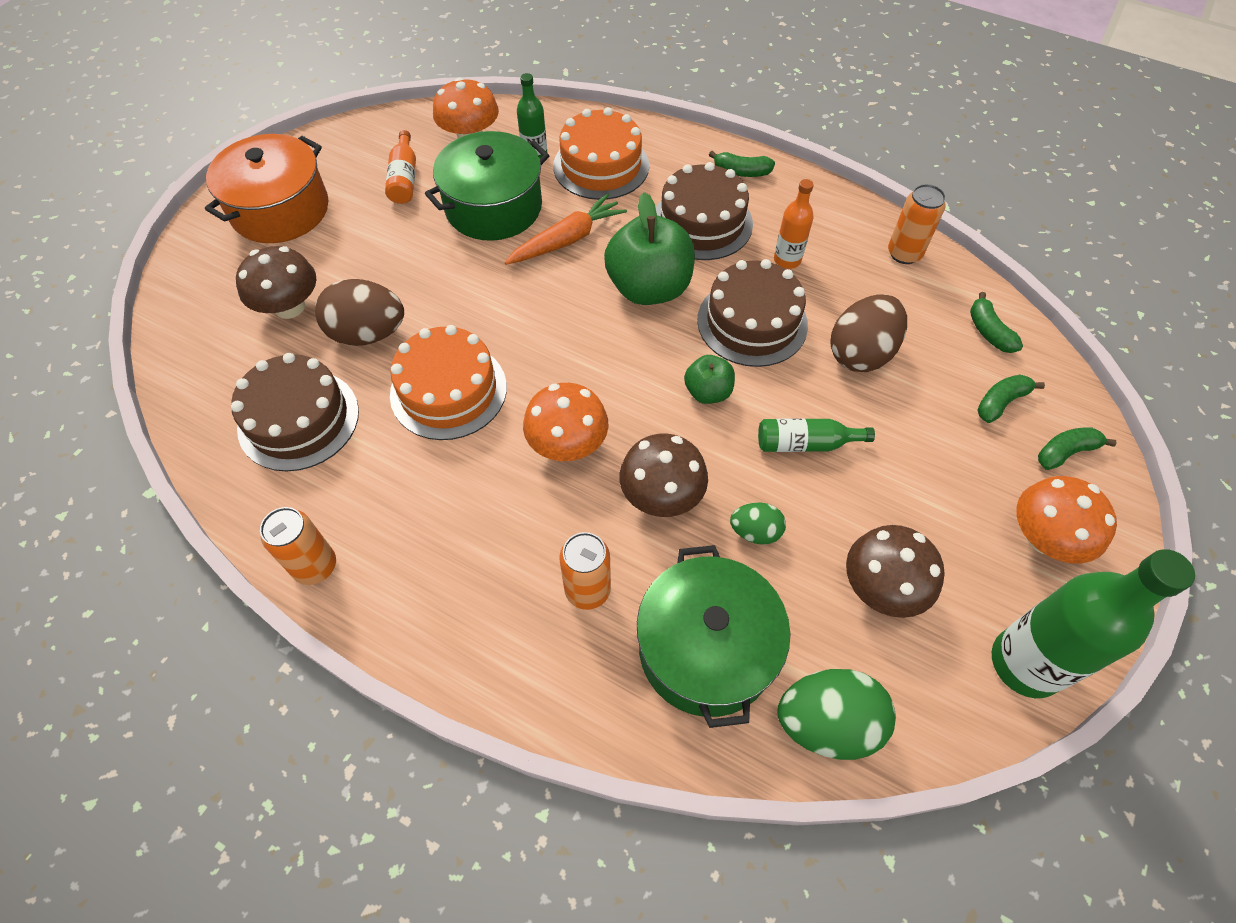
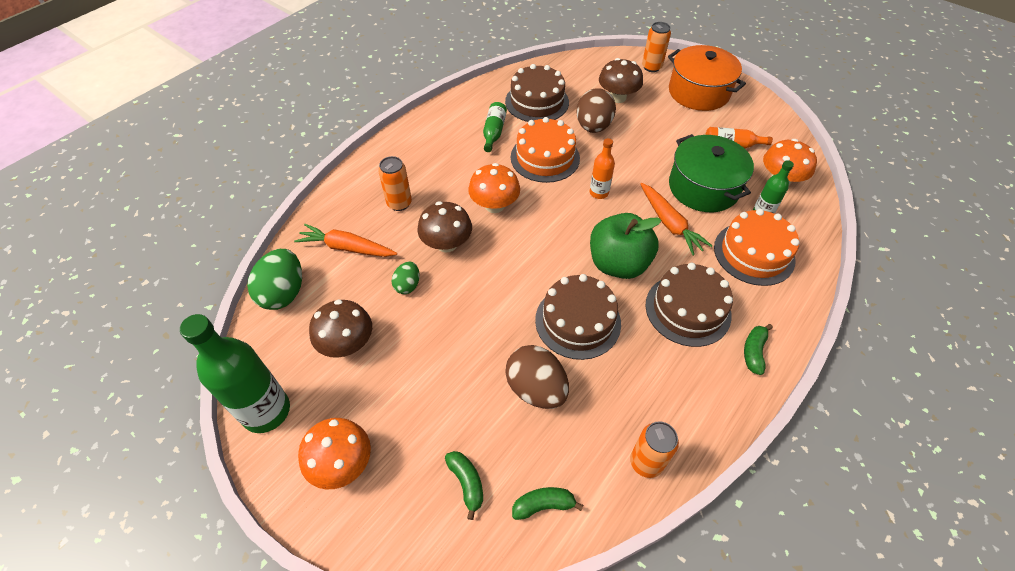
camera: 100 degrees right, 5 degrees down
(315, 566) = (448, 108): orange can -> orange can (651, 67)
(706, 649) = (346, 248): green pot -> orange carrot
(708, 392) = (518, 281): green apple -> none
(787, 260) = (642, 361): orange bottle -> orange bottle (599, 193)
(805, 443) = (463, 329): green bottle -> green bottle (494, 132)
(1065, 452) = (406, 517): green banana -> none

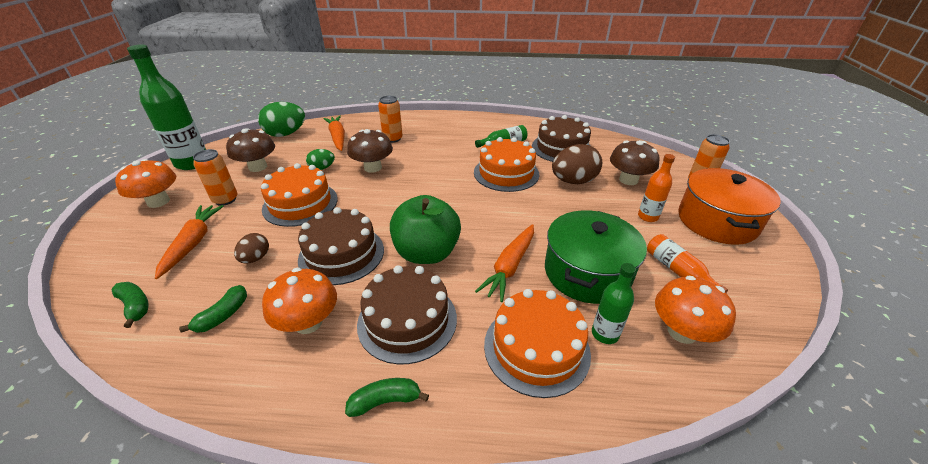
camera: 55 degrees right, 15 degrees down
(466, 326) = (300, 203): none -> orange cake
(467, 439) = (193, 243): none -> orange carrot
(467, 483) = (151, 258): green banana -> green banana (223, 315)
(494, 205) = (429, 171): orange mushroom -> orange mushroom (308, 322)
(536, 389) = (256, 258): brown egg -> brown egg, size x0.55
(599, 193) = (499, 212): orange bottle -> orange bottle (648, 217)
(646, 462) = (196, 358): orange can -> orange can (225, 200)

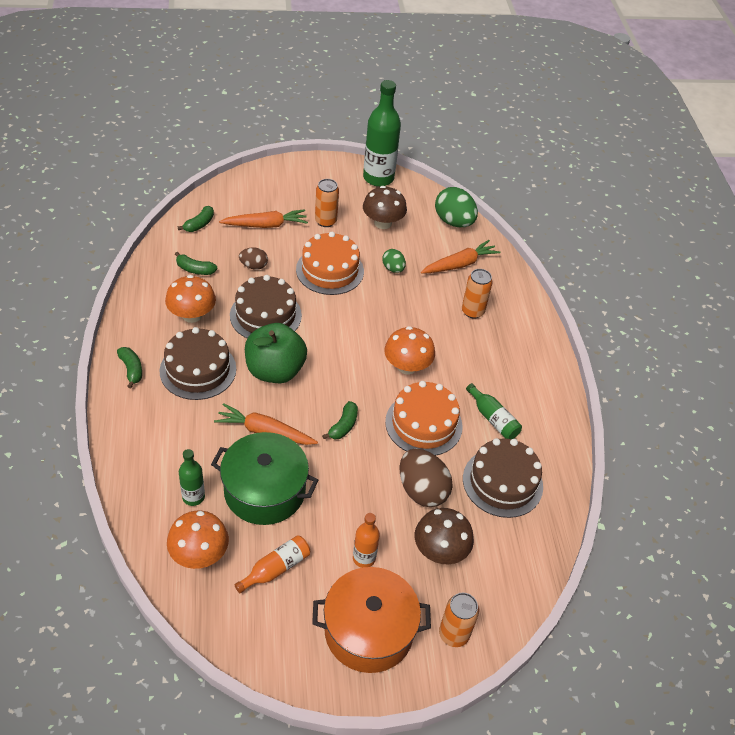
camera: 75 degrees right, 10 degrees up
(158, 201) = (314, 183): orange mushroom -> orange mushroom (407, 366)
(373, 167) = (404, 307): brown mushroom -> none
(505, 214) = (343, 426): none -> green banana
(536, 348) = (177, 450): orange cake -> none

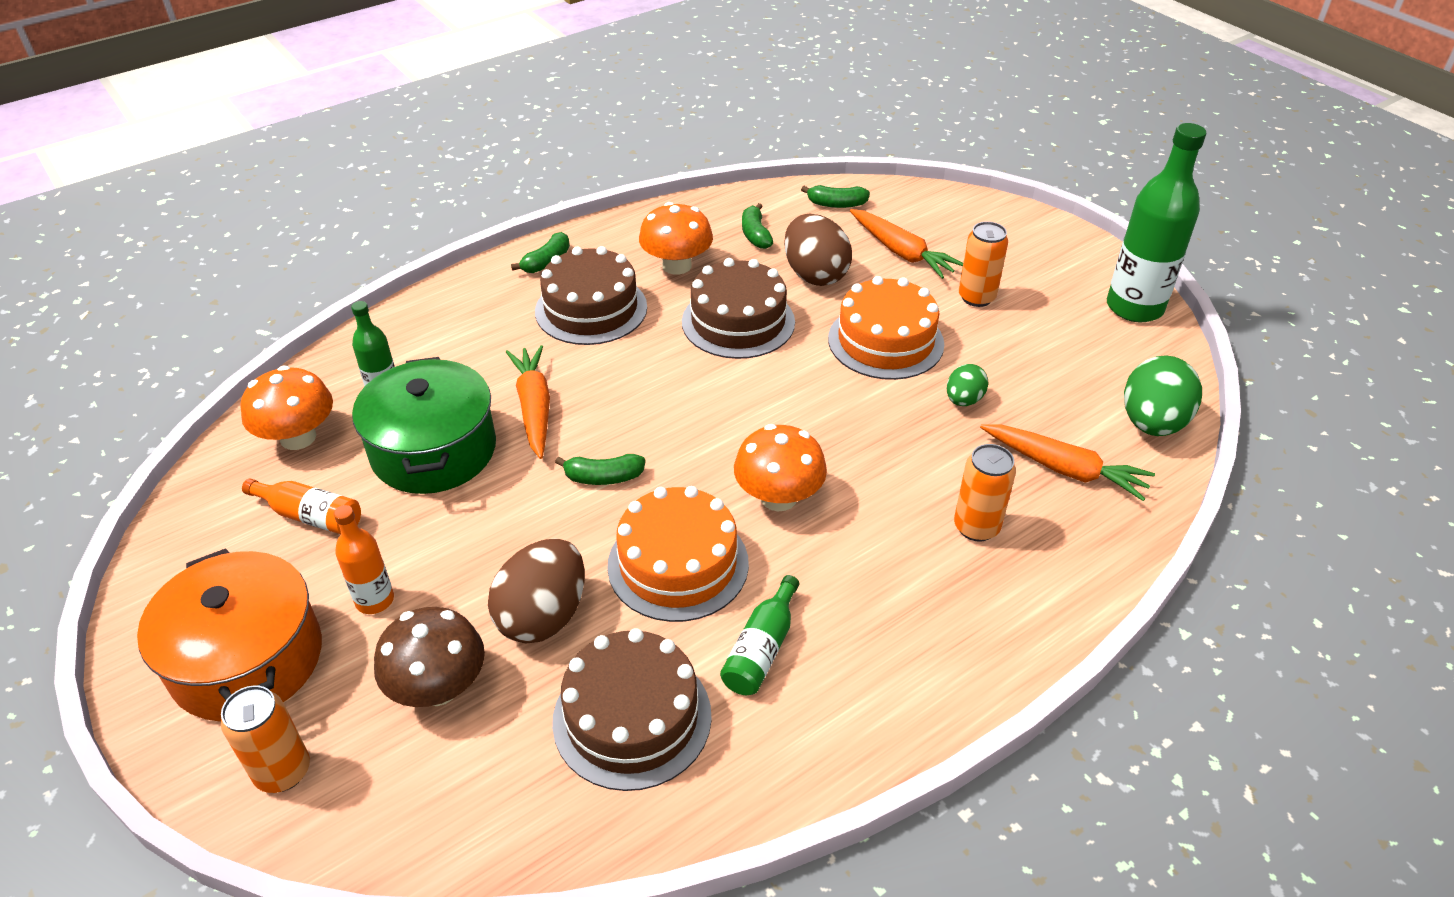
camera: 65 degrees right, 5 degrees down
(253, 266) = (815, 275): brown egg -> brown egg, size x1.81
(275, 371) = (647, 371): green apple -> none
(383, 223) = (1046, 351): brown mushroom -> none

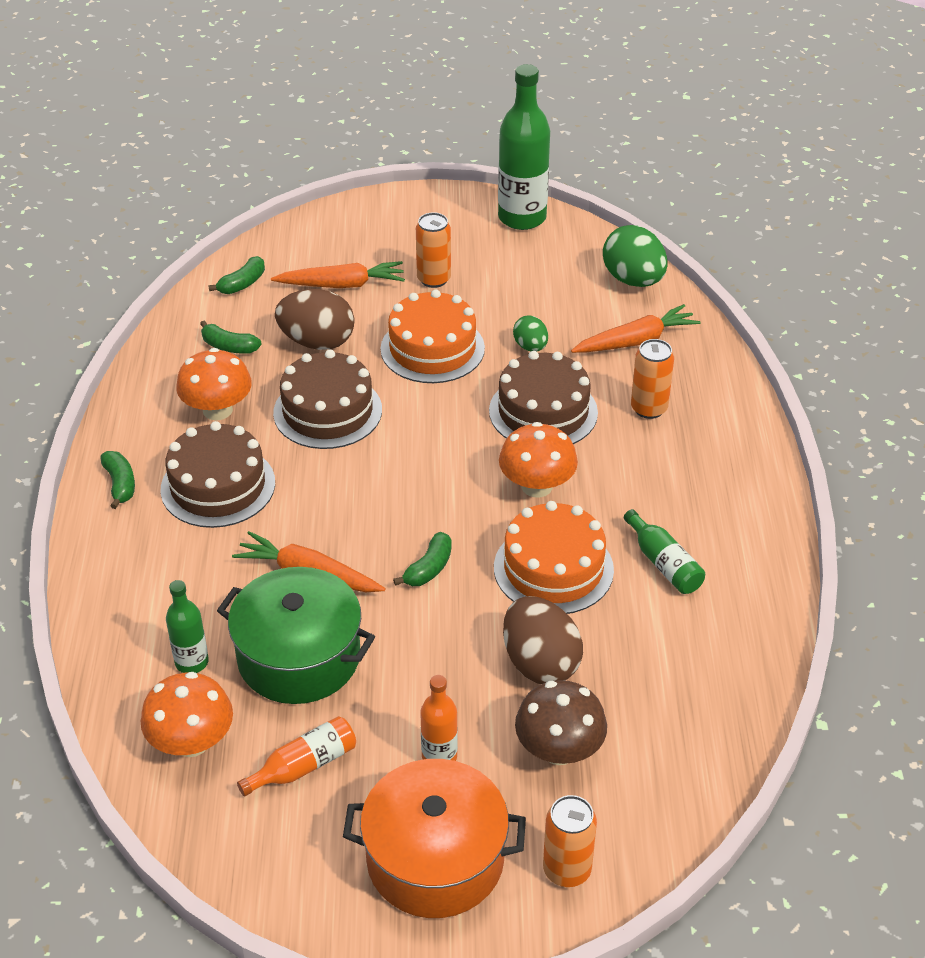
camera: 55 degrees left, 0 degrees up
(632, 718) = (668, 655): brown cake -> brown cake (543, 411)

